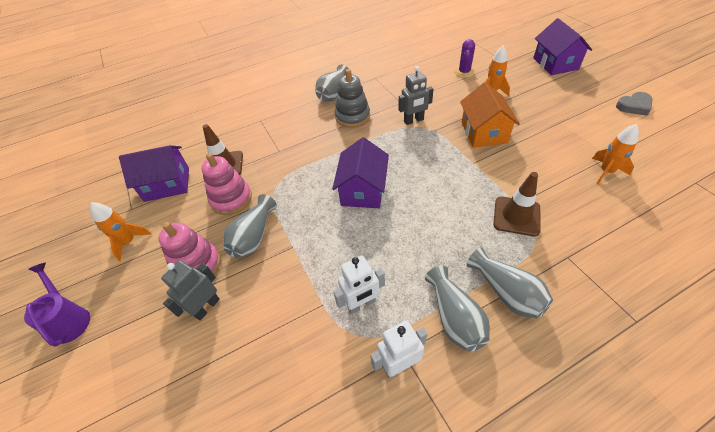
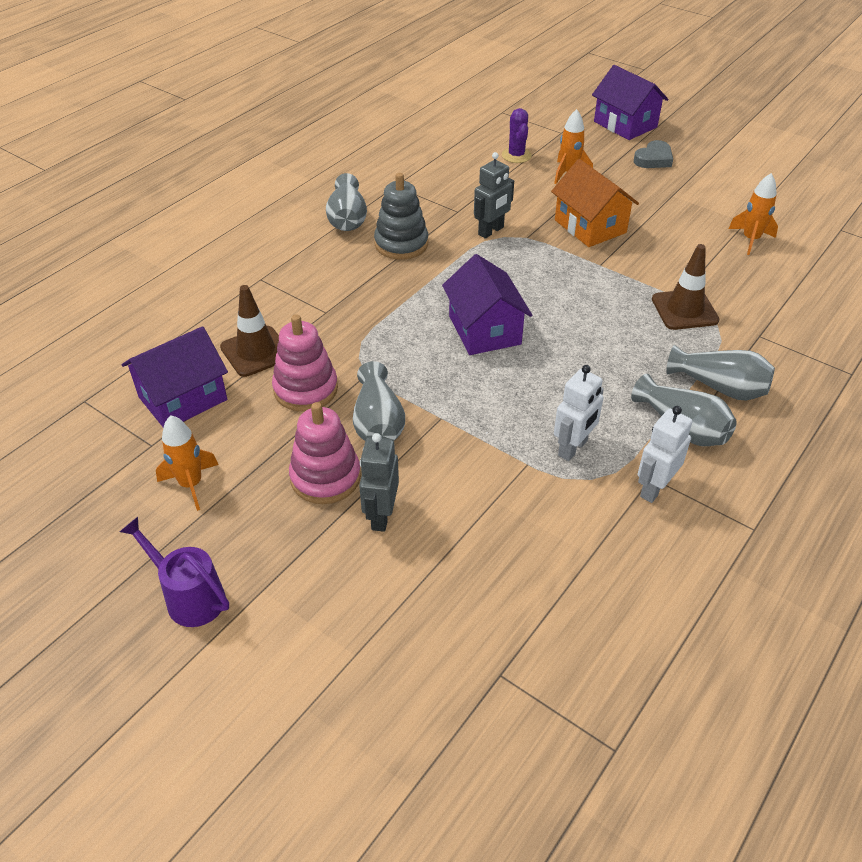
camera: 30 degrees left, 5 degrees down
(634, 106) = (741, 160): grey heart -> grey heart (653, 159)

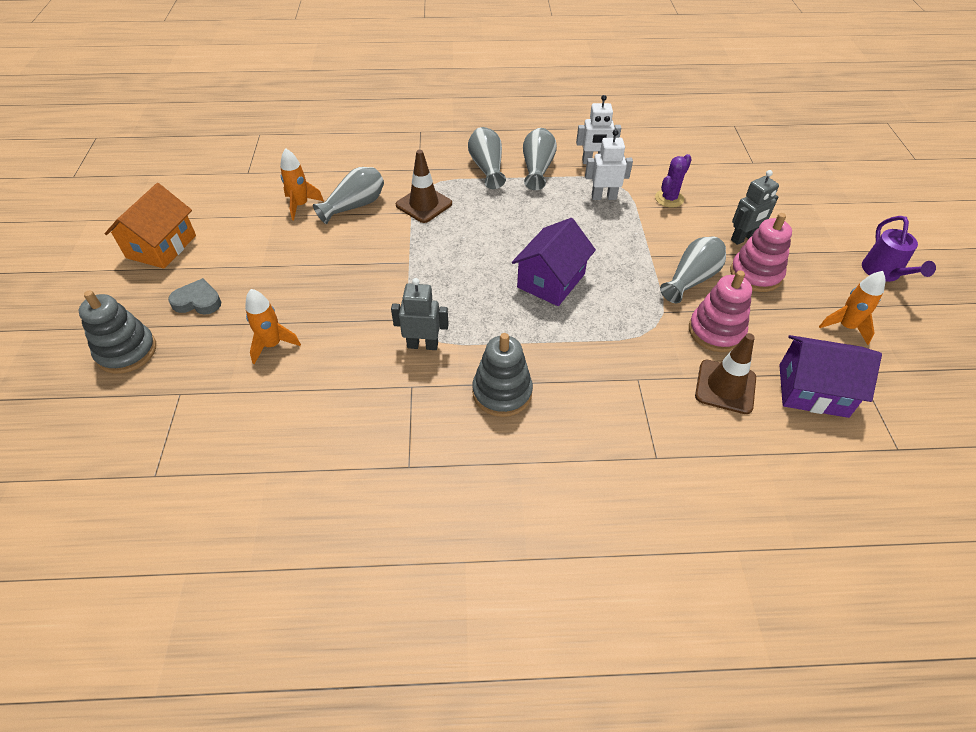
camera: 130 degrees left, 5 degrees up
(347, 218) = (504, 463): grey vase -> grey vase (354, 206)
(516, 155) = (263, 402): purple cactus -> purple cactus (669, 198)
(590, 226) = (357, 290): orange house -> orange house (161, 246)
(625, 124) = (127, 351): purple house -> grey stacking toy

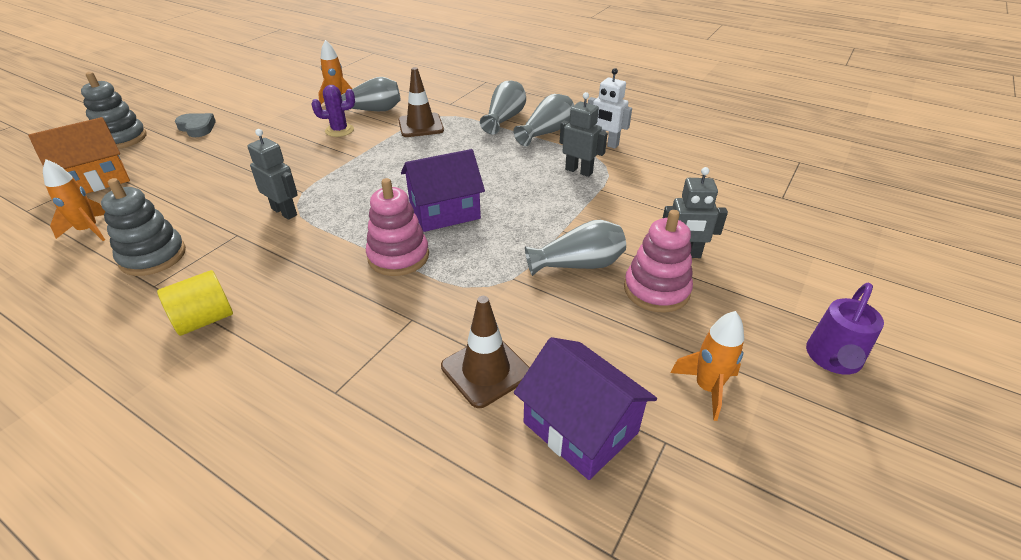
camera: 35 degrees right, 10 degrees down
(161, 246) = (225, 92): orange house -> orange house (96, 179)
(272, 345) = (197, 169): orange rocket -> orange rocket (89, 230)
(494, 466) = (204, 319): none -> yellow cylinder
(502, 392) = (289, 271): grey stacking toy -> grey stacking toy (153, 256)
(603, 197) = (579, 171): white robot -> grey robot
(669, 198) = (644, 194): purple cactus -> purple cactus (339, 130)
(716, 331) = (543, 318): pink stacking toy -> pink stacking toy (398, 256)

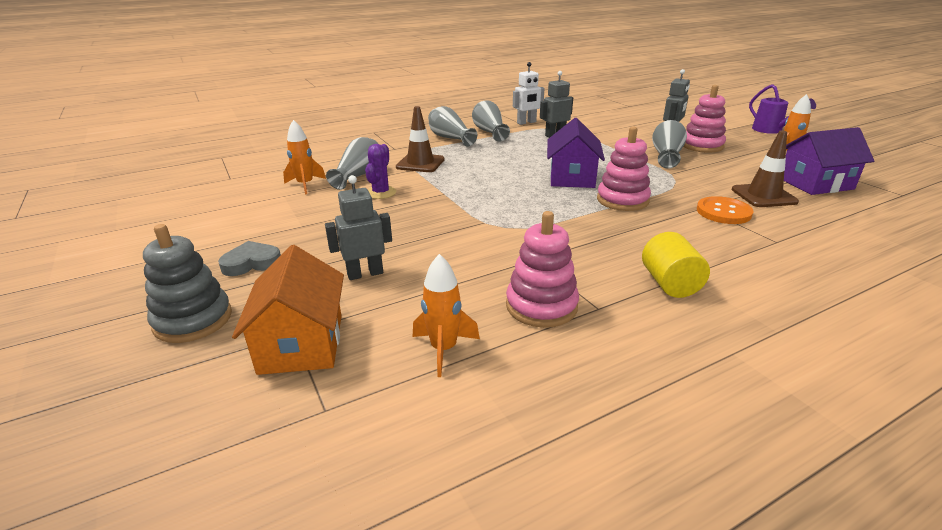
camera: 60 degrees left, 10 degrees down
(153, 256) = (541, 306): grey stacking toy -> pink stacking toy
(284, 212) = (514, 233): grey robot -> grey robot (365, 274)
(405, 338) = (723, 212): none -> orange button

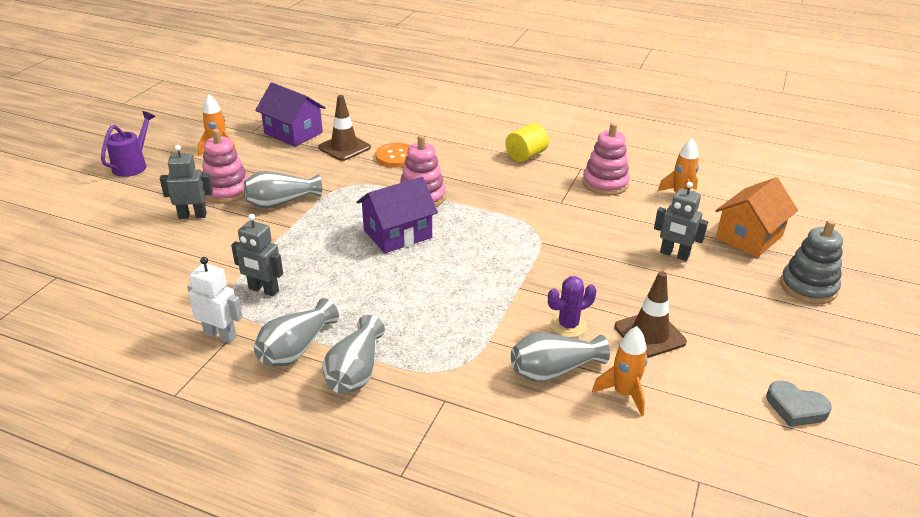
camera: 130 degrees left, 5 degrees up
(251, 263) = (746, 312): grey heart -> grey heart (795, 408)
(420, 163) = (468, 345): brown traffic cone -> brown traffic cone (649, 334)

